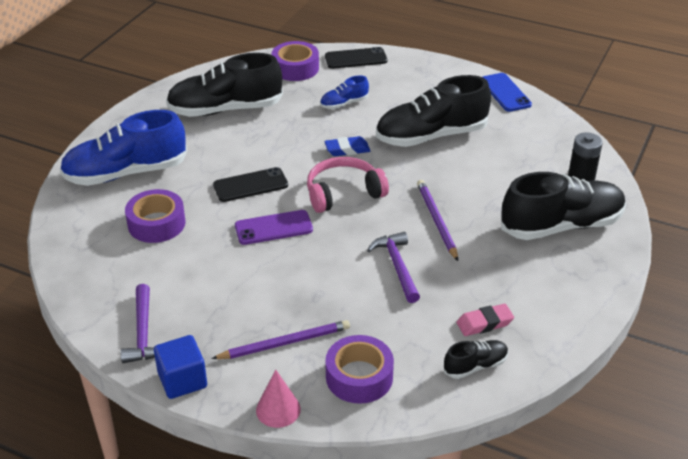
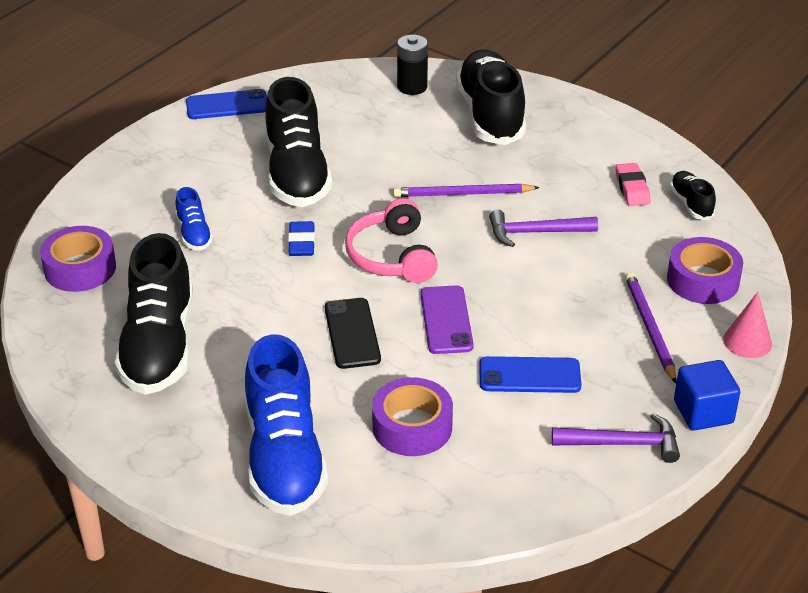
camera: 80 degrees left, 0 degrees up
(216, 276) = (529, 375): none -> blue phone
(356, 59) = (84, 210): black phone -> none

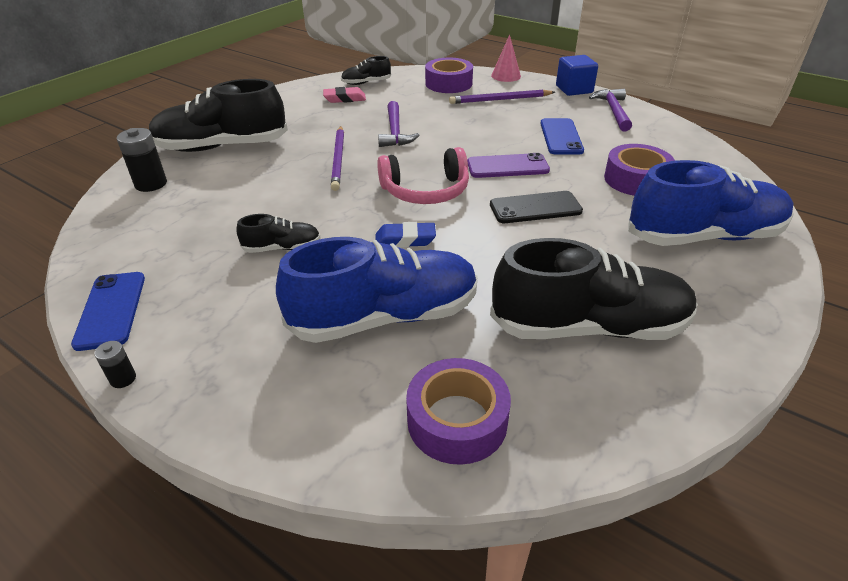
camera: 90 degrees left, 0 degrees up
(154, 125) = (123, 379): none -> black battery
(194, 234) = (385, 317): blue shoe -> blue shoe, size x2.15
(297, 173) = (282, 248): black shoe -> black shoe, size x0.46

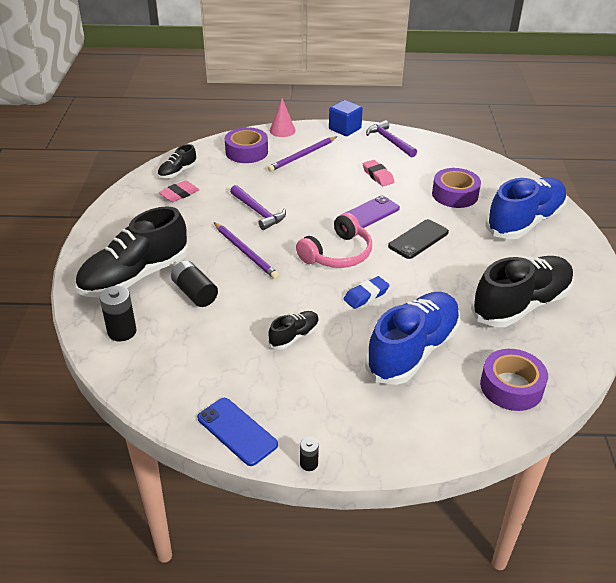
camera: 35 degrees left, 0 degrees up
(249, 176) = (195, 293): none -> black battery
(561, 137) = (378, 176): blue phone -> pink eraser

